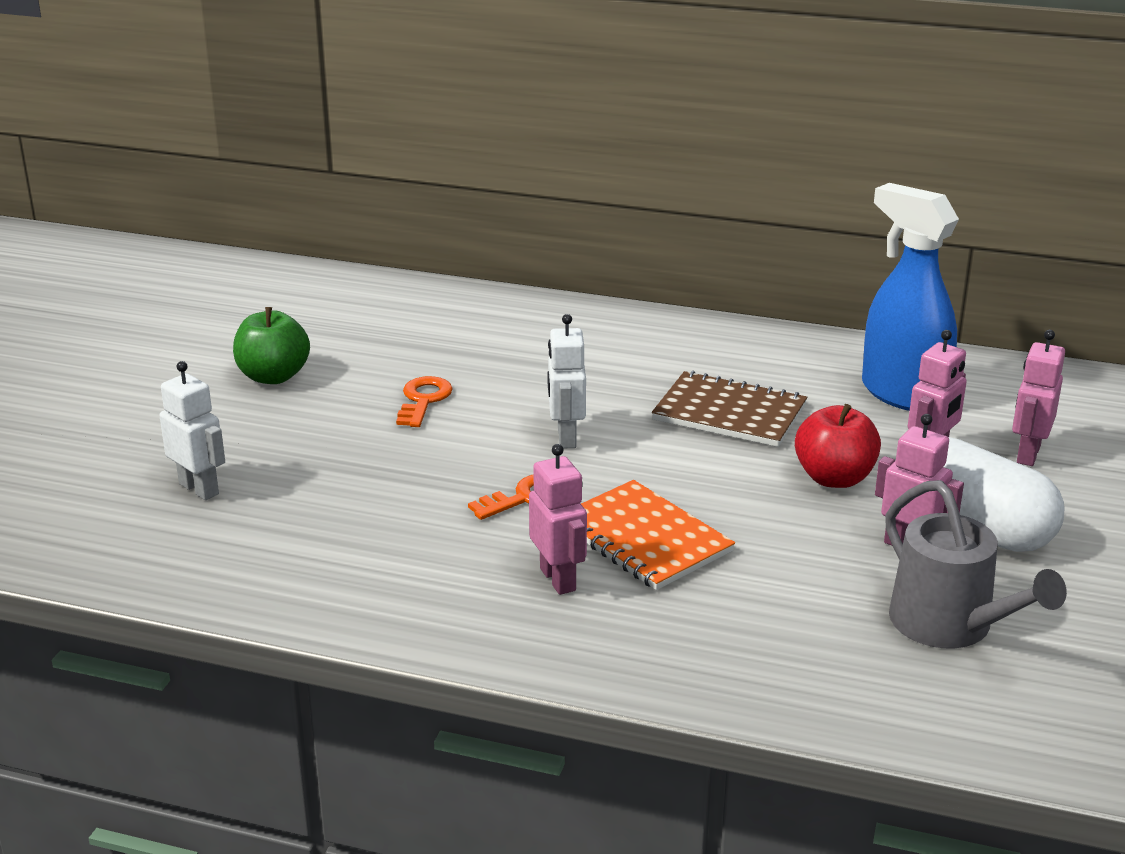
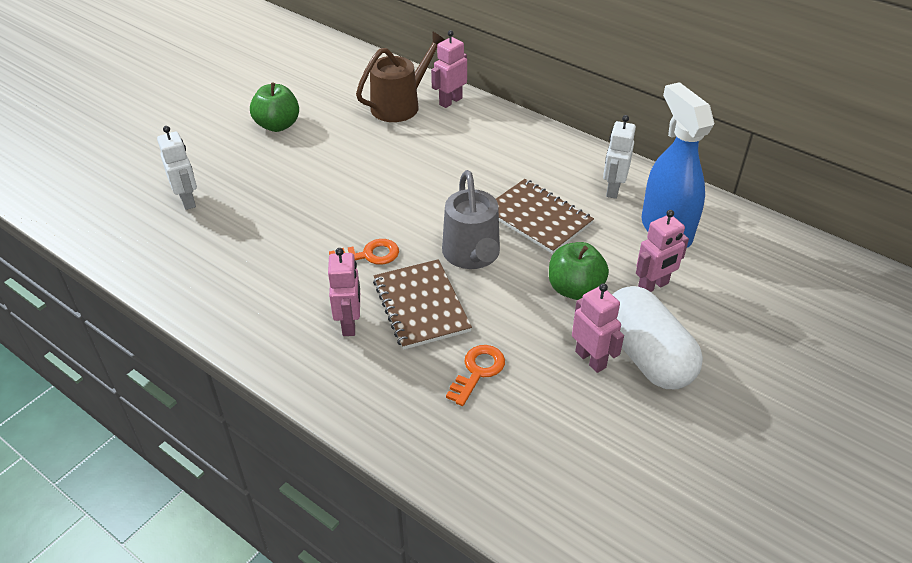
camera: 20 degrees right, 15 degrees up
(423, 400) = (353, 163): orange key -> orange key (478, 371)
(442, 323) = (400, 105): none -> brown watering can
(566, 437) = (421, 213): white robot -> white robot (613, 189)
(643, 538) = (421, 306): orange notebook -> brown notebook
(834, 478) = (574, 289): red apple -> green apple
(949, 625) = (577, 433): grey watering can -> grey watering can (472, 254)
(1027, 454) = (723, 303): pink robot -> pink robot (450, 101)

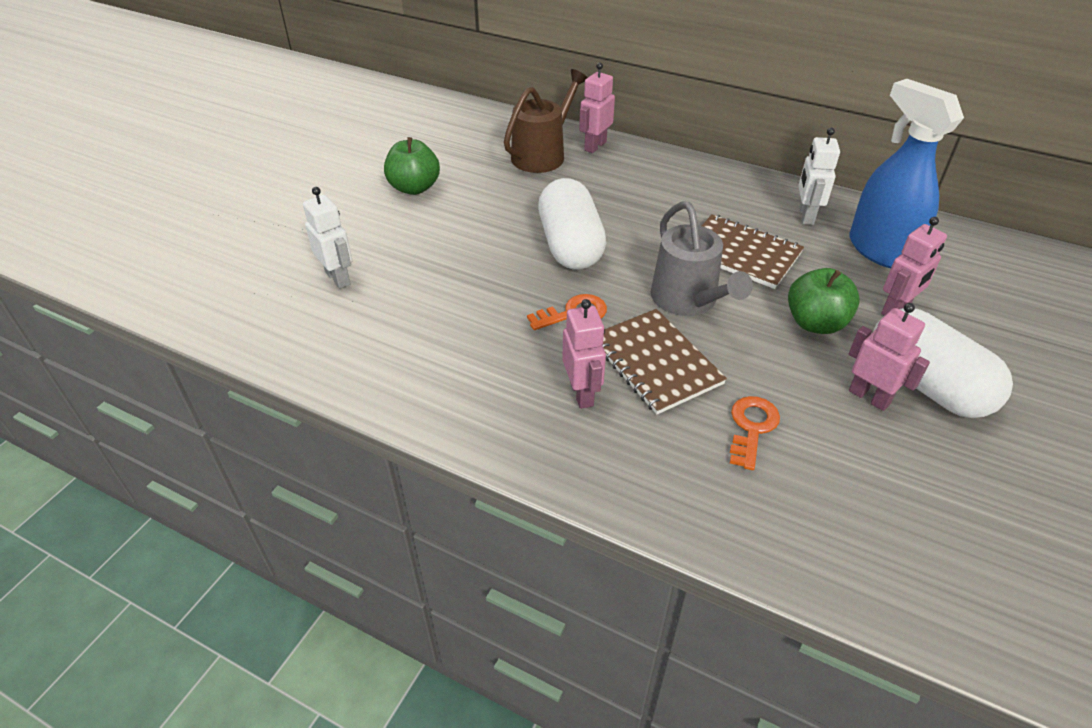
camera: 10 degrees left, 0 degrees up
(391, 193) = (570, 245): none -> white capsule

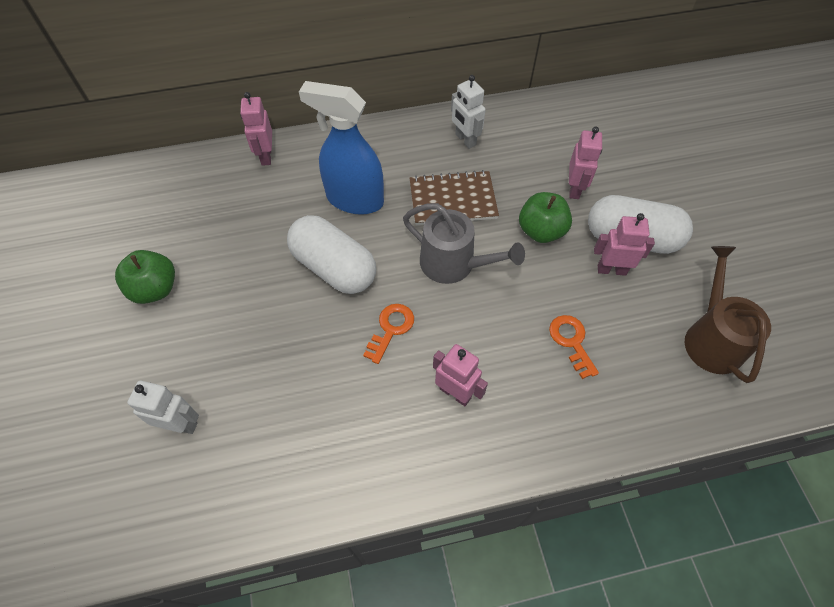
camera: 40 degrees left, 15 degrees up
(542, 155) = (232, 189): brown watering can -> brown watering can (711, 339)
(655, 362) = (477, 332): brown notebook -> none
(879, 250) = (530, 144): blue spray bottle -> blue spray bottle (354, 200)

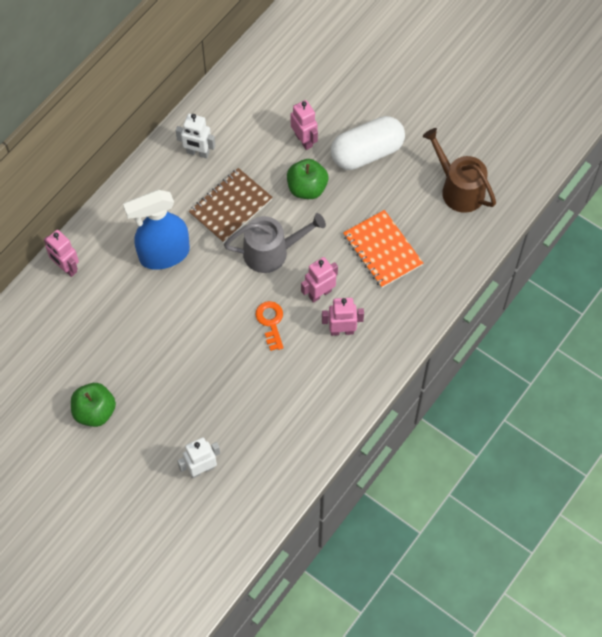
camera: 40 degrees left, 5 degrees up
(334, 267) = (197, 311): white capsule -> none
(571, 341) = (382, 250): orange key -> orange notebook
(611, 270) = (371, 184): pink robot -> pink robot (319, 293)

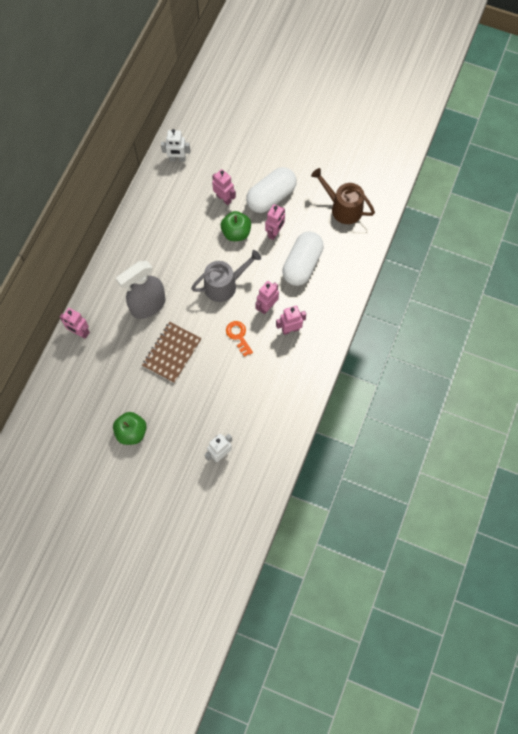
camera: 15 degrees left, 5 degrees up
(164, 254) = (148, 305): blue spray bottle -> grey spray bottle
(198, 153) = (150, 225): white robot -> white robot (177, 159)
(230, 206) = (185, 259): brown notebook -> brown notebook (172, 353)
(358, 200) = (274, 232): none -> pink robot
(382, 250) = (302, 264): orange notebook -> white capsule

